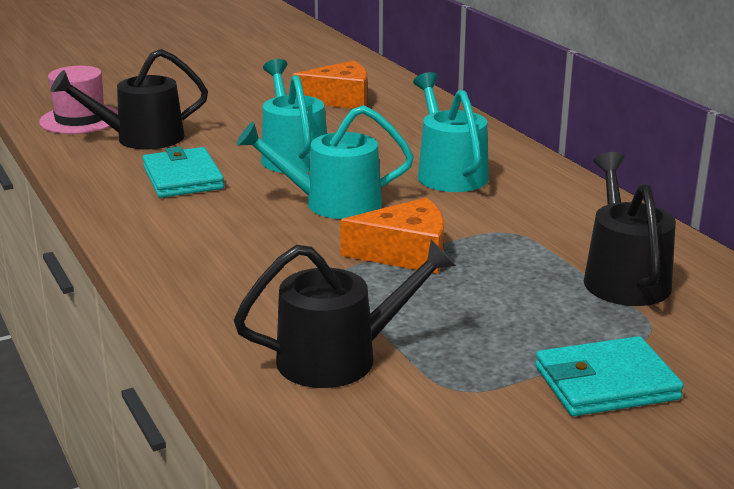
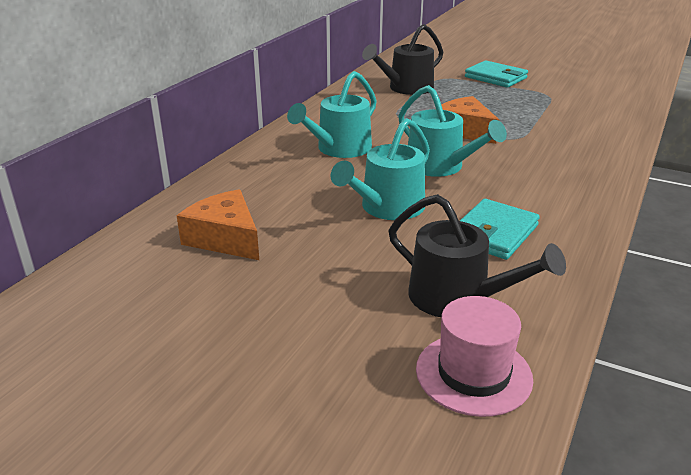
camera: 125 degrees left, 5 degrees up
(339, 357) = (574, 117): black watering can -> none

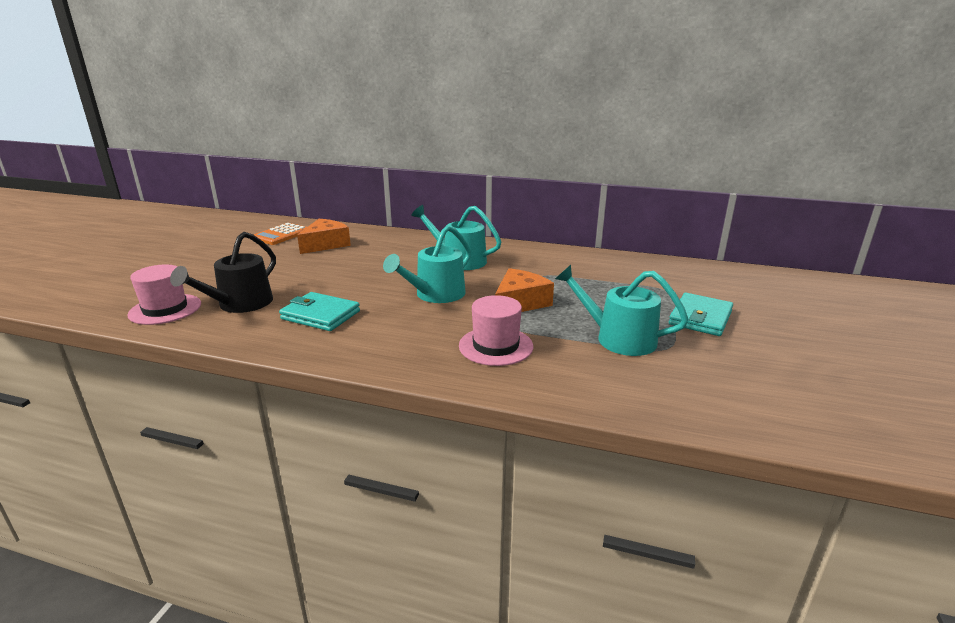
camera: 80 degrees right, 5 degrees down
(140, 286) = (281, 235): none -> orange calculator
(387, 208) = (362, 280): turquoise watering can -> turquoise watering can (618, 338)
(406, 88) = (618, 276): black watering can -> none
(555, 148) = (496, 346): none -> pink hat

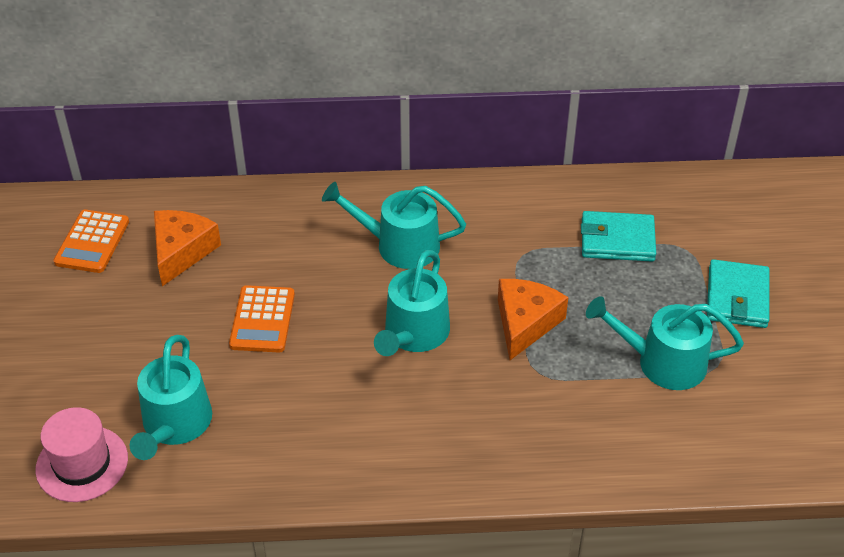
camera: 20 degrees left, 20 degrees up
(240, 304) = (175, 425): black watering can -> turquoise watering can
(320, 315) = (297, 417): turquoise wallet -> turquoise wallet (617, 240)
(343, 274) = (262, 320): none -> orange calculator
(496, 346) = (537, 415): pink hat -> none

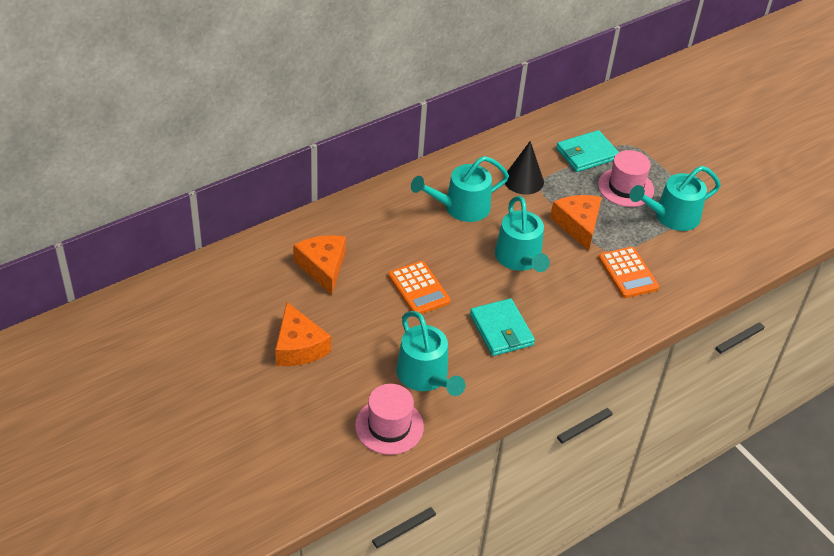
camera: 35 degrees left, 0 degrees up
(74, 328) = (299, 346): none -> orange cheese
(92, 242) = (253, 286): orange calculator -> orange calculator (628, 273)
(505, 242) = (523, 180): none -> black cone
(632, 301) = (625, 187): none -> pink hat
(737, 297) = (679, 162): turquoise wallet -> turquoise wallet (501, 330)

